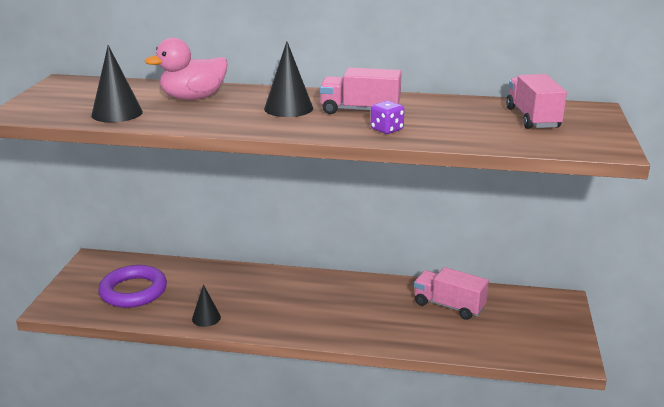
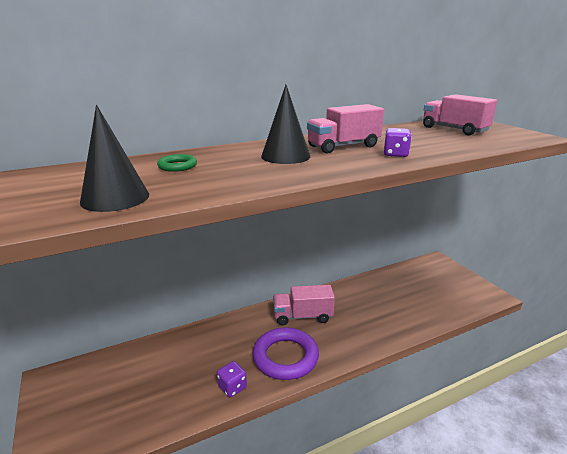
camera: 35 degrees left, 0 degrees up
(133, 291) = (131, 394): purple ring -> purple ring (285, 357)
(193, 98) = (177, 166): pink duck -> green ring
(206, 318) = (232, 387): black cone -> purple dice
(449, 306) = (388, 291): pink truck -> pink truck (302, 316)

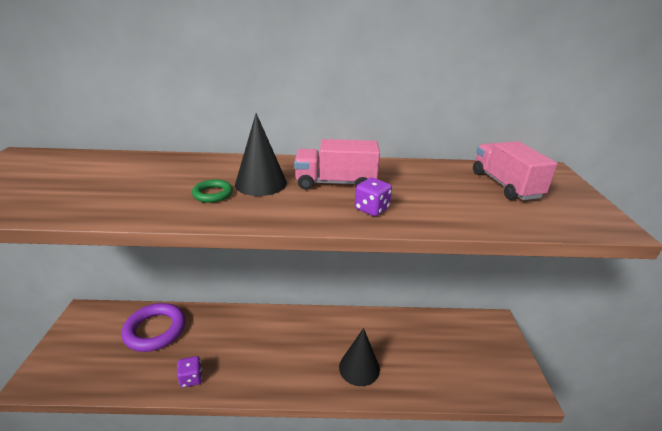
camera: 25 degrees right, 5 degrees up
(115, 198) = (64, 200): black cone -> black cone (359, 368)
(177, 166) = (157, 173): green ring -> green ring (213, 194)
(285, 357) = (254, 369): purple ring -> purple ring (155, 330)
(302, 316) = (302, 333): pink truck -> none

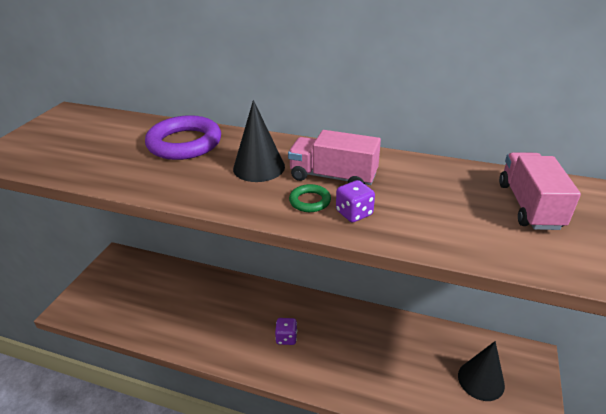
camera: 20 degrees right, 5 degrees up
(155, 330) = (171, 286): purple ring -> purple ring (184, 143)
(191, 378) = (190, 339): purple dice -> purple dice (286, 338)
(213, 194) = (209, 174): green ring -> green ring (310, 201)
(359, 368) = (351, 368): black cone -> black cone (481, 380)

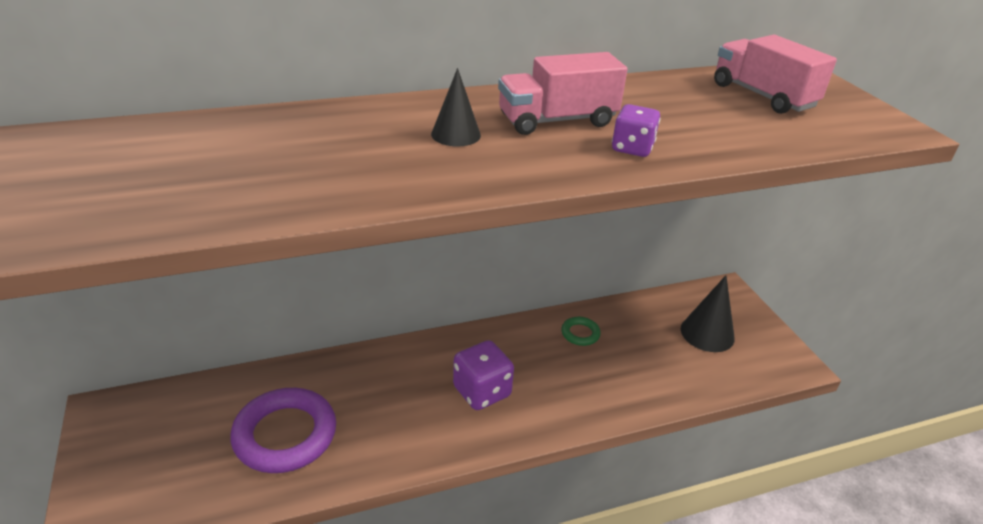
camera: 40 degrees left, 0 degrees up
(184, 143) = (302, 134): purple ring -> purple ring (285, 435)
(259, 167) = (456, 134): black cone -> black cone, size x0.64
(286, 338) = (482, 391): purple dice -> purple dice, size x1.58
(310, 201) = (570, 151): green ring -> green ring (580, 333)

